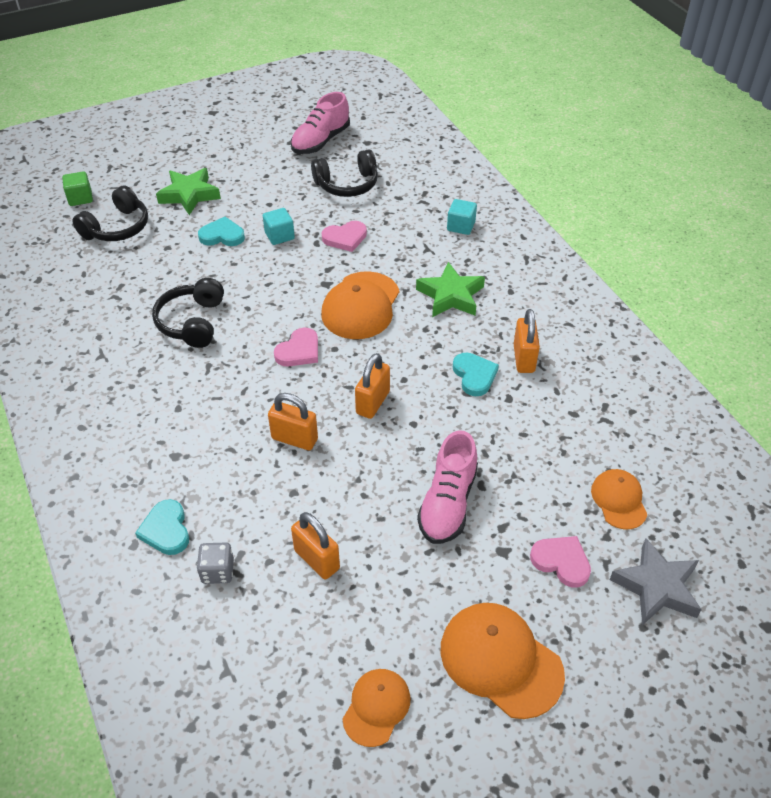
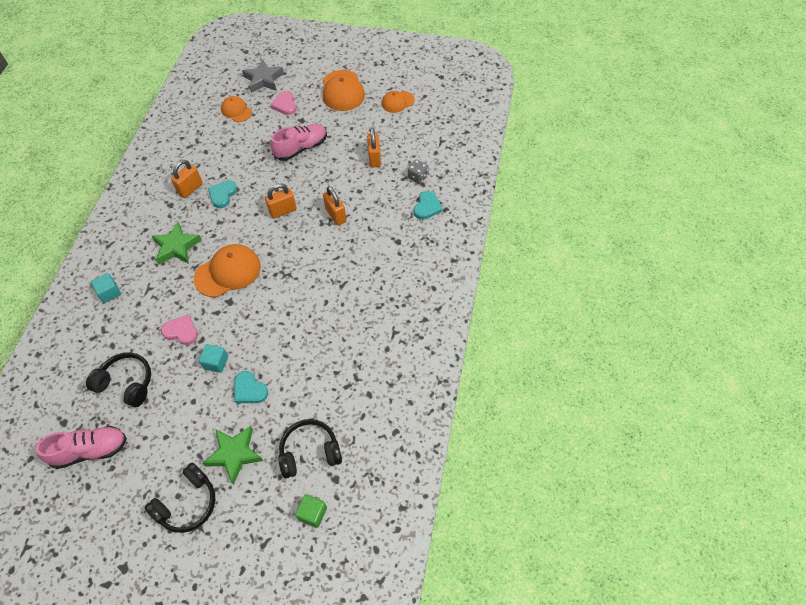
camera: 140 degrees left, 10 degrees up
(192, 322) = (326, 323): black headphones -> black headphones (187, 503)
(299, 351) = (288, 264): pink heart -> none
(619, 500) = (236, 111): orange cap -> orange cap turned 105 degrees clockwise

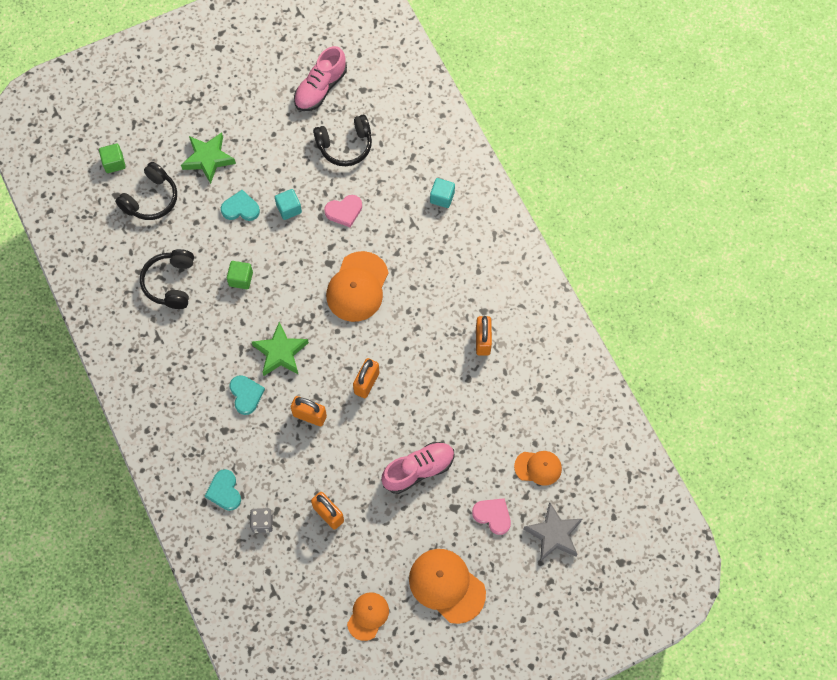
camera: 140 degrees right, 10 degrees up
(177, 247) = (430, 276): green star -> green star (280, 352)
(187, 503) = (212, 108): black headphones -> black headphones (170, 283)
(222, 195) = (444, 357): turquoise heart -> turquoise heart (246, 395)
(299, 333) = (241, 279): none -> green cube
(301, 148) = (418, 470): pink shoe -> pink shoe turned 135 degrees counterclockwise

